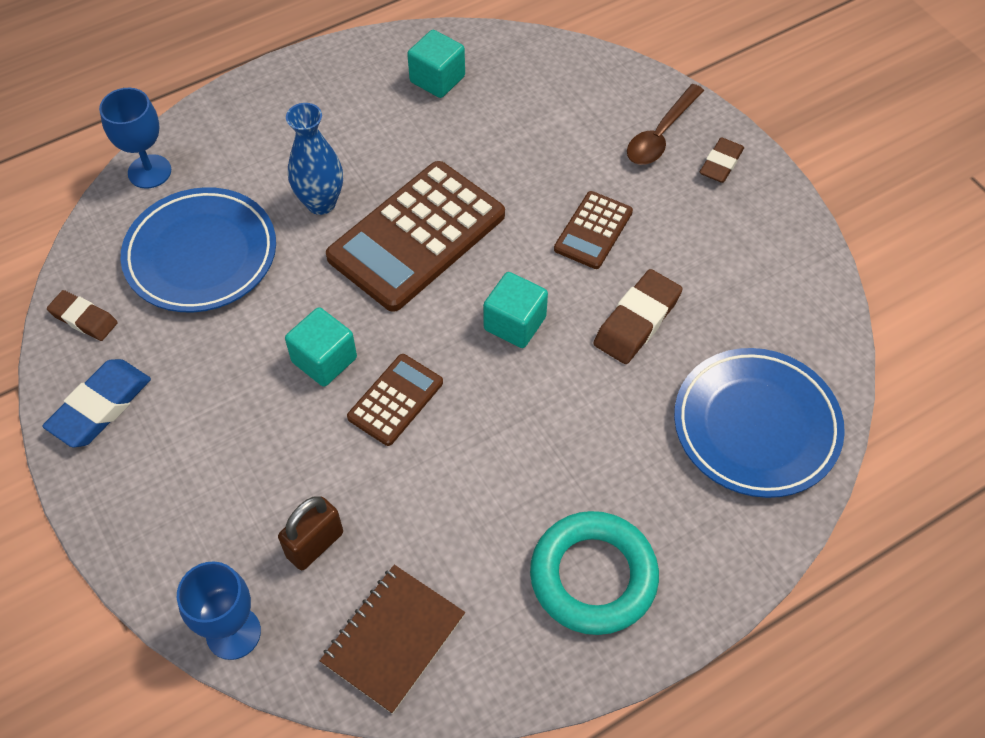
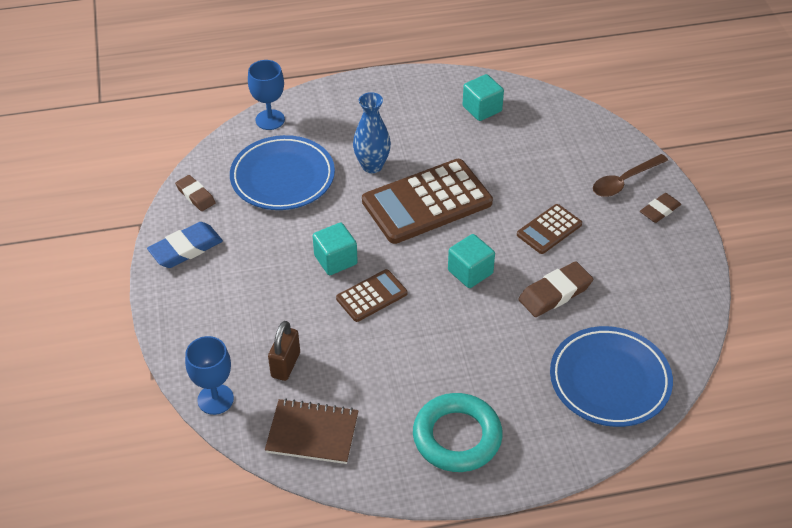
camera: 20 degrees right, 10 degrees down
(315, 544) = (285, 365): brown padlock -> brown padlock turned 45 degrees counterclockwise
(393, 639) = (312, 433): brown notebook -> brown notebook turned 45 degrees clockwise

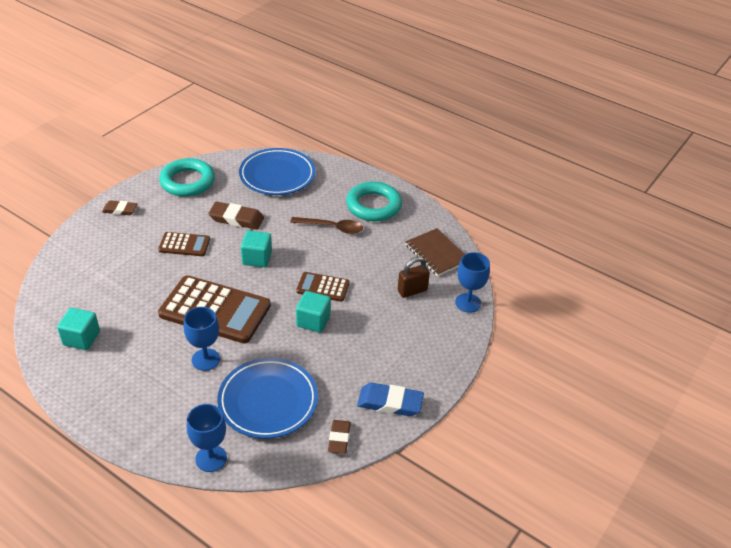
camera: 135 degrees left, 5 degrees down
(372, 166) = (205, 359): blue vase -> blue goblet
(624, 181) = (104, 234): brown spoon -> brown spoon (332, 227)
(669, 289) = (187, 182): none -> turquoise ring

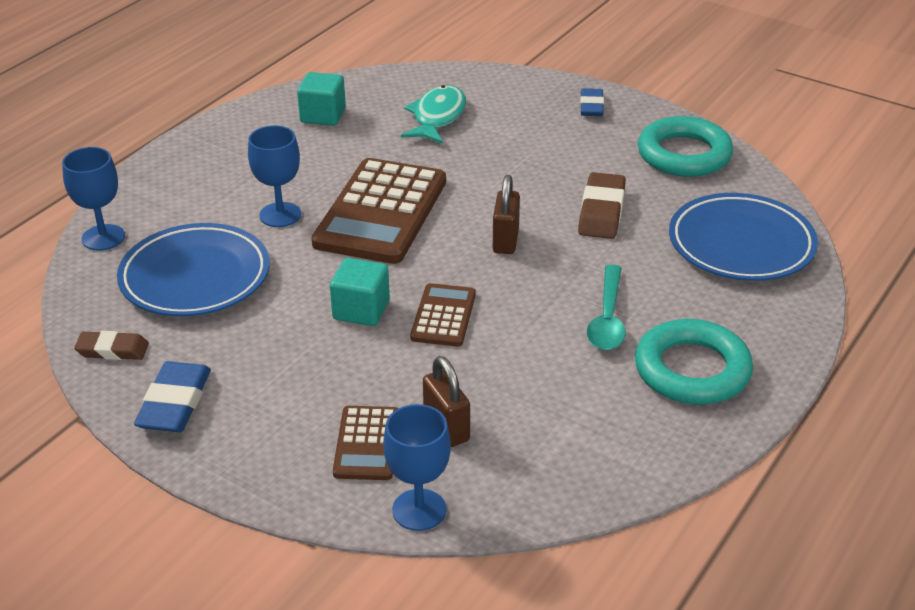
camera: 90 degrees right, 5 degrees down
(107, 279) = (437, 117): none -> turquoise fish
(120, 210) = (591, 106): brown eraser -> blue eraser
(184, 245) = (524, 170): brown calculator -> brown calculator (367, 444)
(257, 258) = (505, 241): turquoise cube -> brown padlock
(332, 227) = (607, 318): brown spoon -> turquoise spoon
(436, 253) = (562, 464): brown notebook -> none

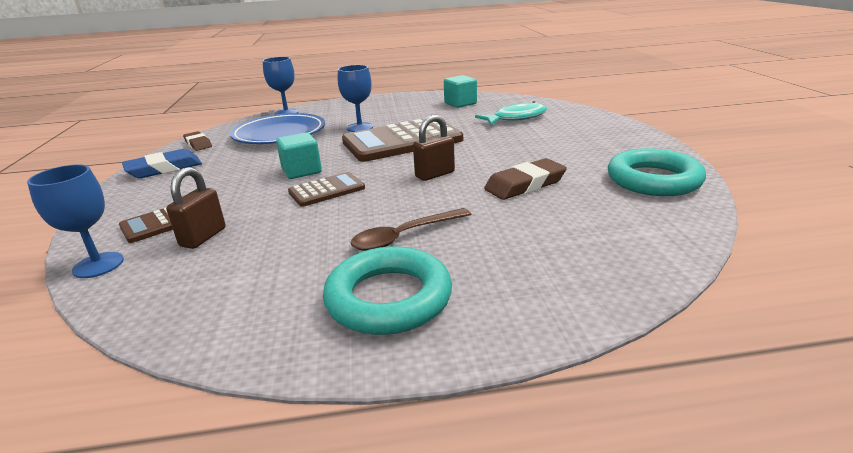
camera: 50 degrees right, 10 degrees down
(591, 106) = (626, 139): blue eraser -> none
(607, 318) = (404, 236): turquoise spoon -> brown spoon
(741, 244) = (600, 245): blue plate -> none

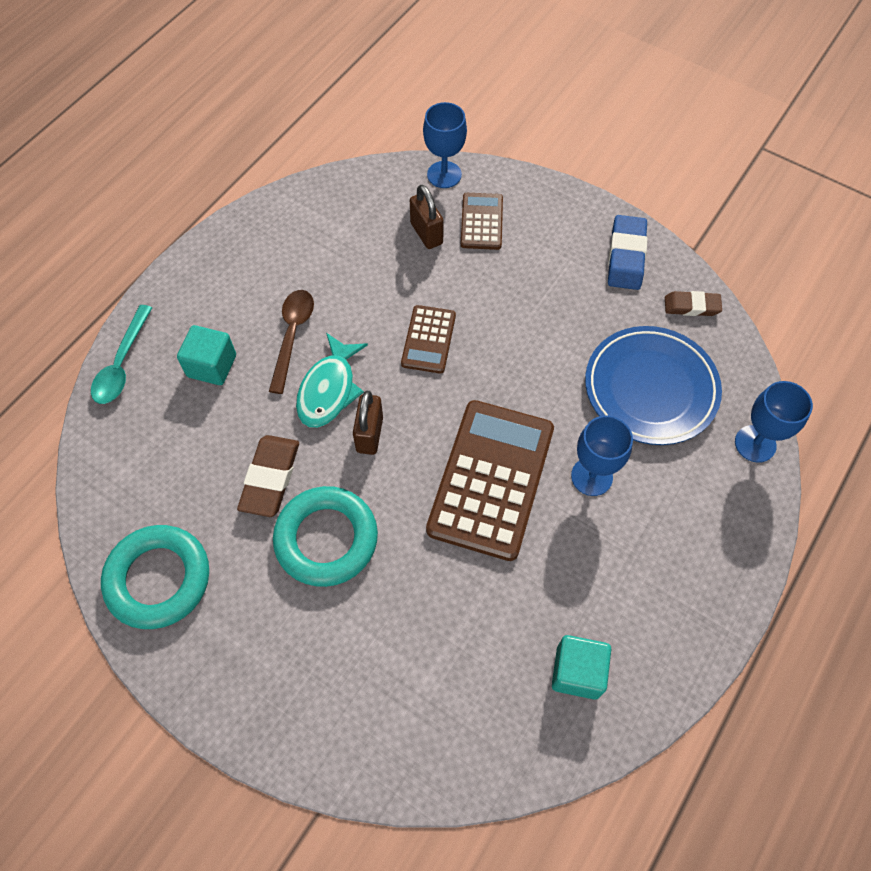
camera: 130 degrees right, 35 degrees up
(301, 171) = (498, 347): turquoise cube -> turquoise cube (212, 366)
(389, 298) = (238, 282): turquoise ring -> turquoise ring (326, 539)
(516, 118) = (436, 665): turquoise fish -> turquoise fish (329, 389)
(591, 301) = (122, 364): none -> turquoise spoon

